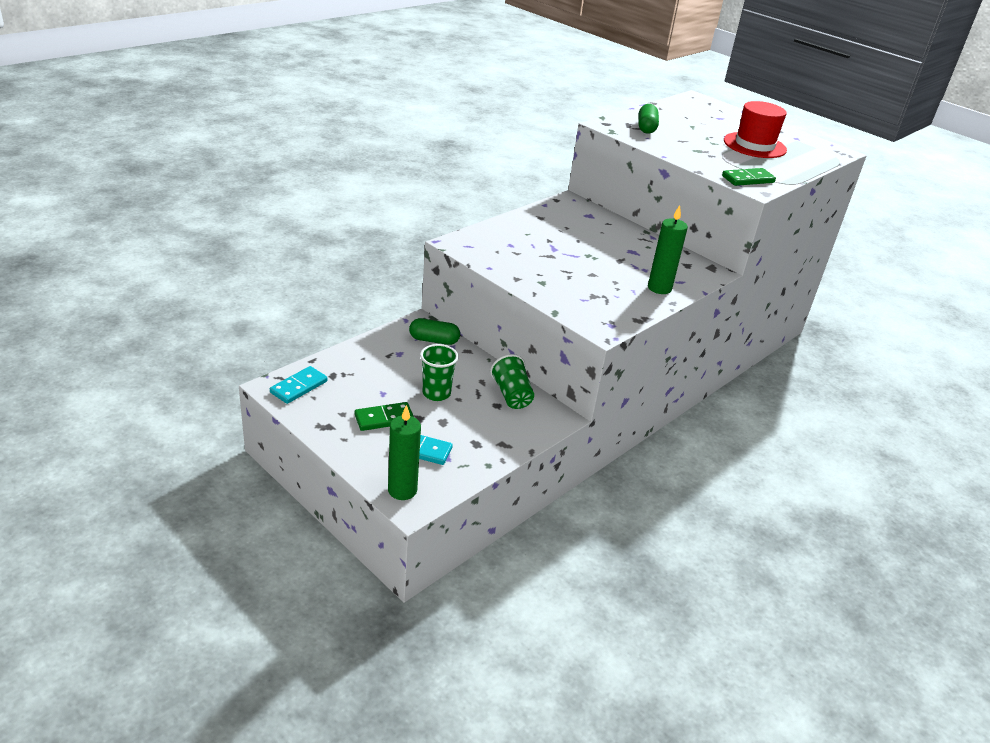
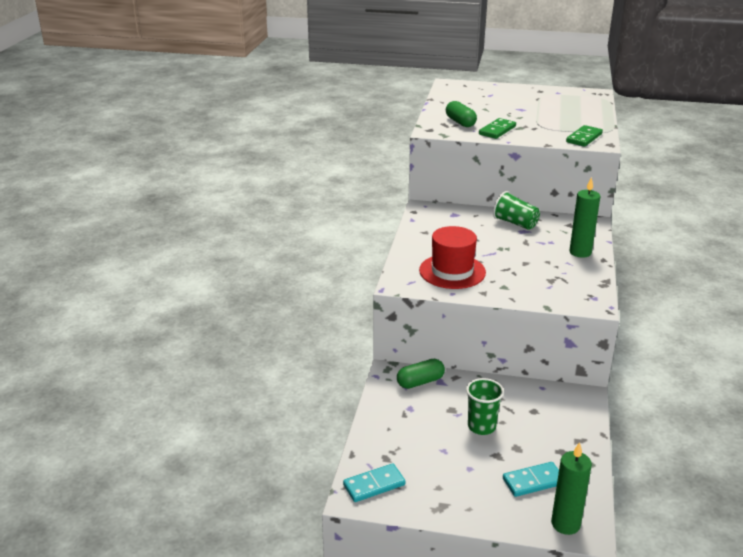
camera: 30 degrees left, 5 degrees down
(299, 387) = (374, 485): turquoise domino -> turquoise domino turned 60 degrees clockwise
(384, 418) = (474, 472): green domino -> green domino (497, 130)
(511, 395) = (532, 396): green cup -> green cup (515, 223)
(754, 145) = (545, 109): red hat -> red hat (452, 271)

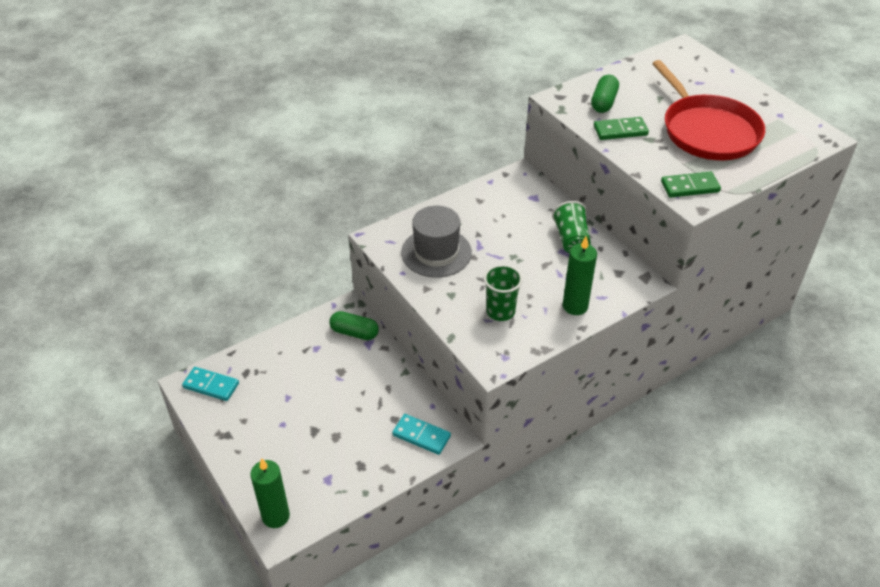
camera: 45 degrees right, 15 degrees up
(452, 271) = (436, 252): red hat -> grey hat
(481, 427) = (339, 401): green cup -> green cup (500, 311)
(533, 481) = (305, 469): turquoise domino -> turquoise domino (421, 436)
(540, 112) = (707, 131): none -> red pan

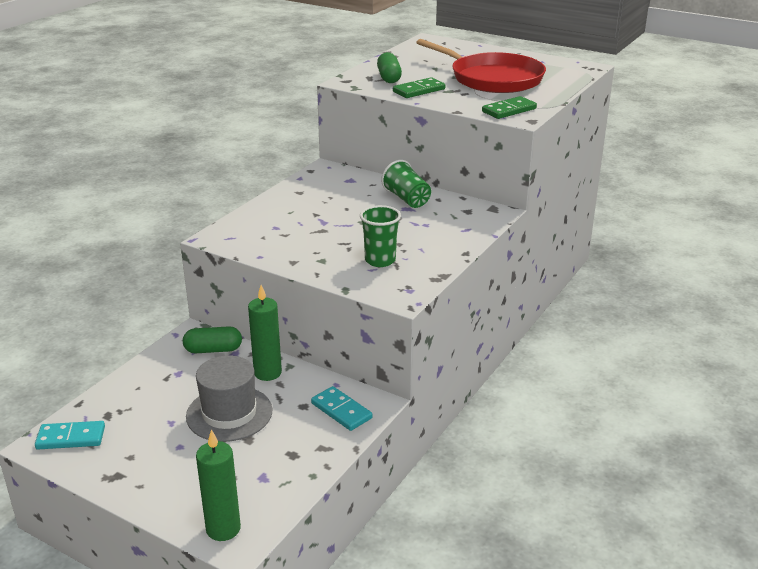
camera: 25 degrees left, 15 degrees down
(421, 436) = (341, 411): turquoise domino -> turquoise domino turned 45 degrees clockwise
(436, 252) = (284, 235): grey hat -> grey hat (229, 413)
(575, 306) = (447, 241): green candle -> green candle (267, 373)

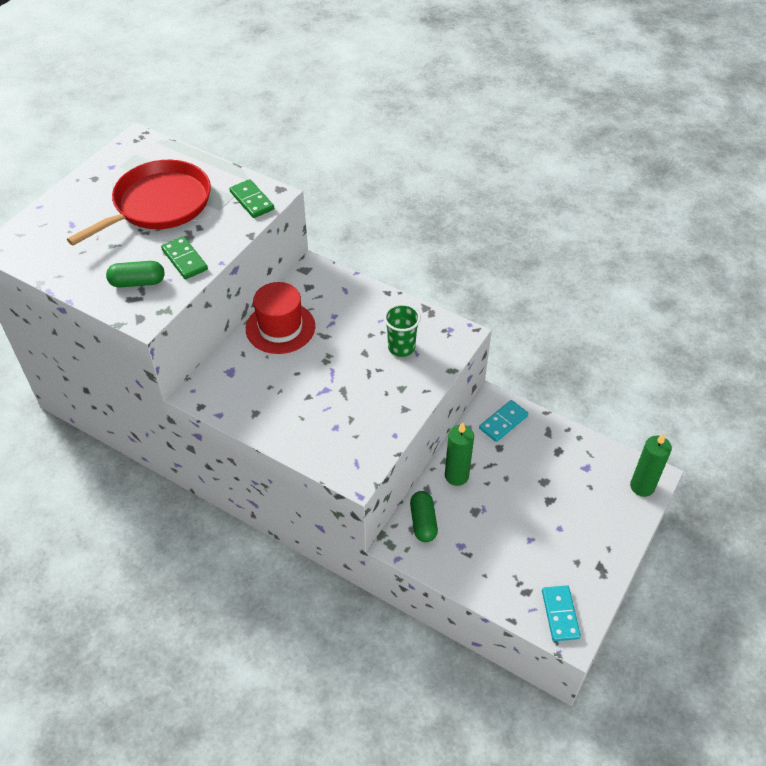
camera: 90 degrees left, 20 degrees up
(229, 413) = (514, 498): grey hat -> none
(407, 199) = (280, 327): green cup -> red hat

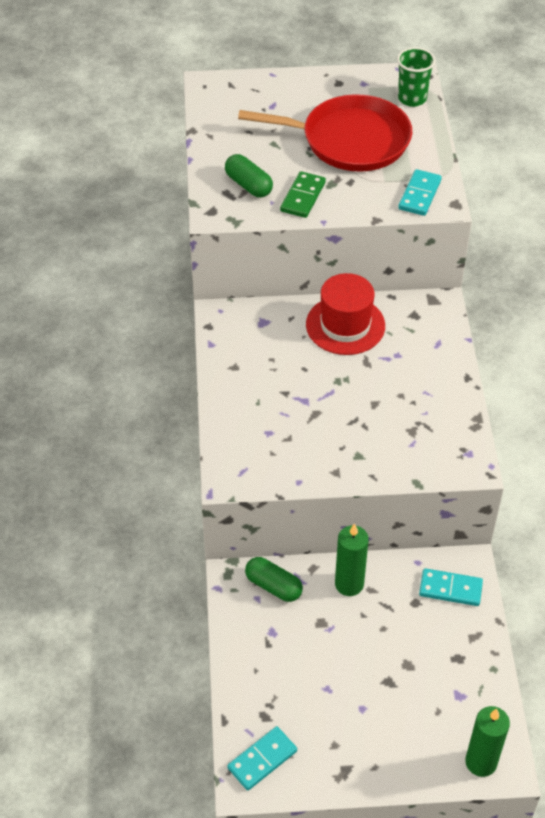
camera: 55 degrees right, 0 degrees up
(252, 200) = (419, 195): green domino -> turquoise domino
(401, 347) = (408, 428): green cup -> green cup (412, 98)
(423, 522) = (273, 586): green capsule -> green capsule turned 75 degrees clockwise

